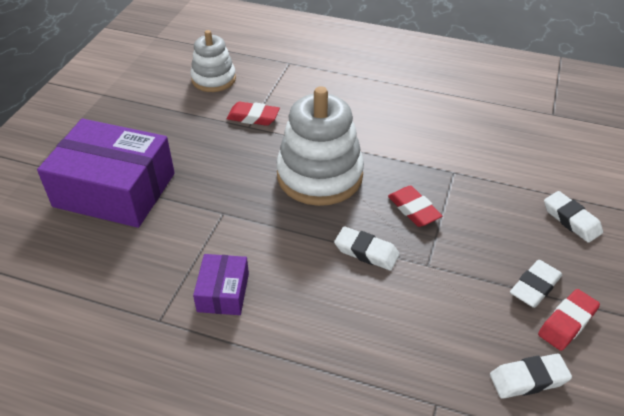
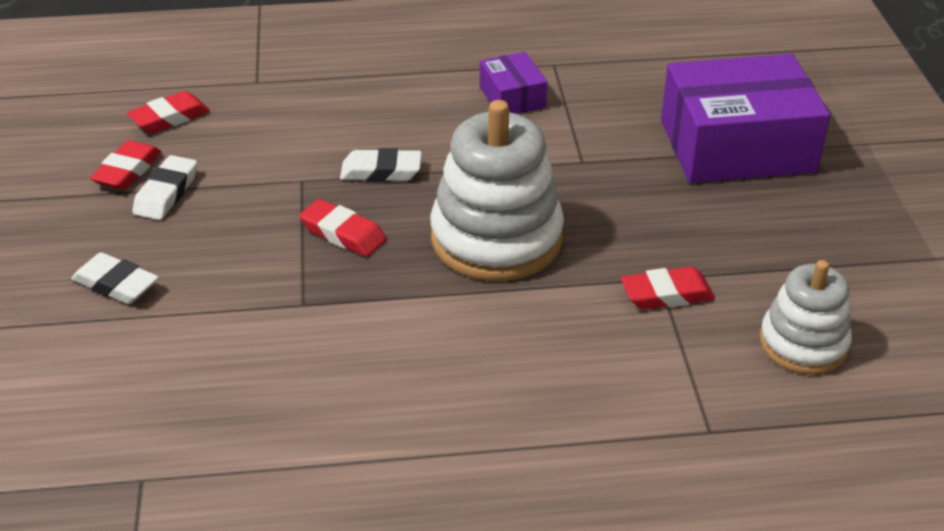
camera: 155 degrees right, 5 degrees down
(528, 379) = (170, 118): white eraser -> red eraser

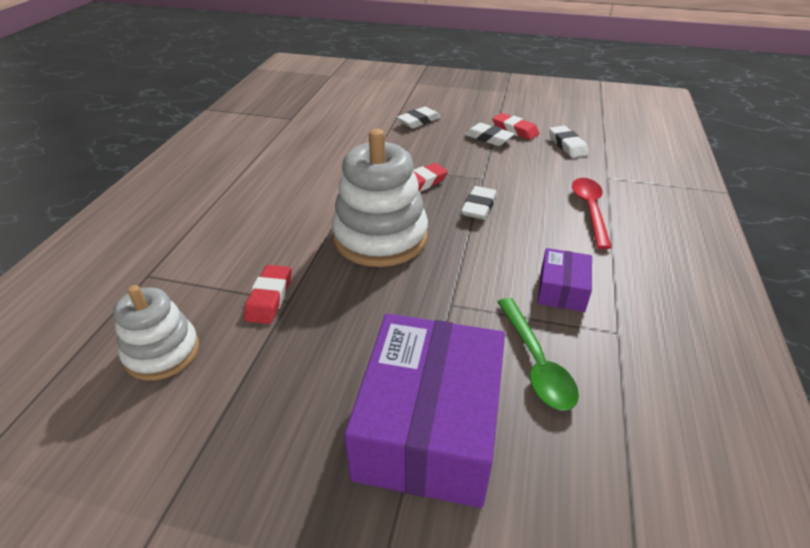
camera: 110 degrees right, 0 degrees up
(170, 118) = (567, 145): red eraser -> white eraser
(346, 89) = (589, 210): none -> red spoon
(512, 97) = (562, 290): purple box -> purple box turned 75 degrees counterclockwise
(625, 102) = (536, 363): none -> green spoon

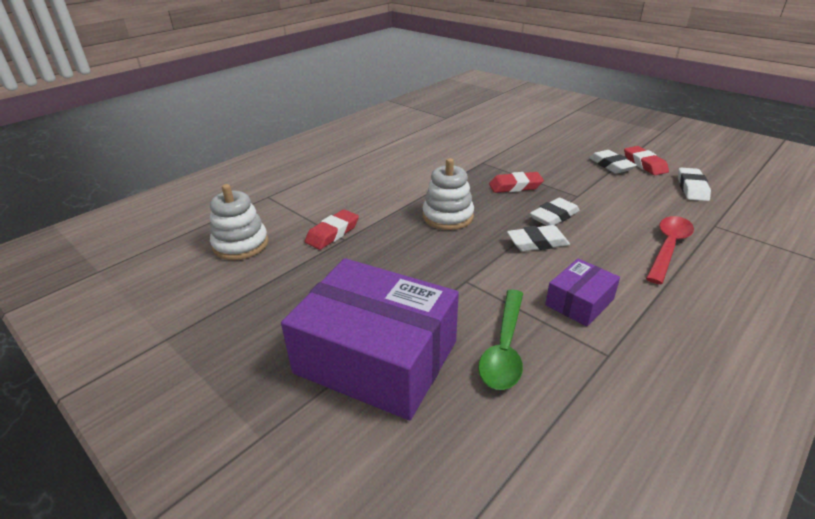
camera: 30 degrees right, 5 degrees down
(380, 237) = (447, 216): white stacking toy -> white stacking toy, size x0.61
(418, 121) = (553, 139): white eraser -> white eraser (537, 243)
(429, 426) = (376, 357): purple box -> purple box turned 75 degrees clockwise

